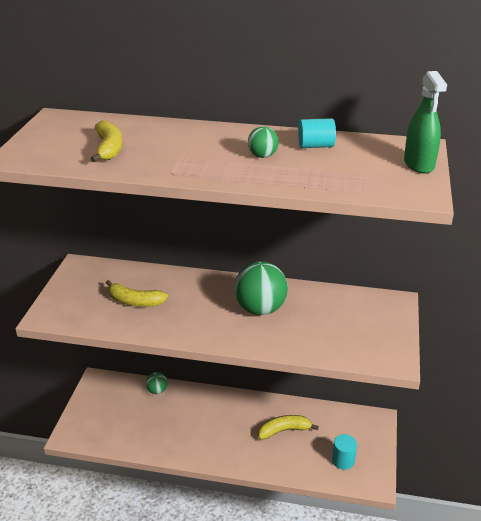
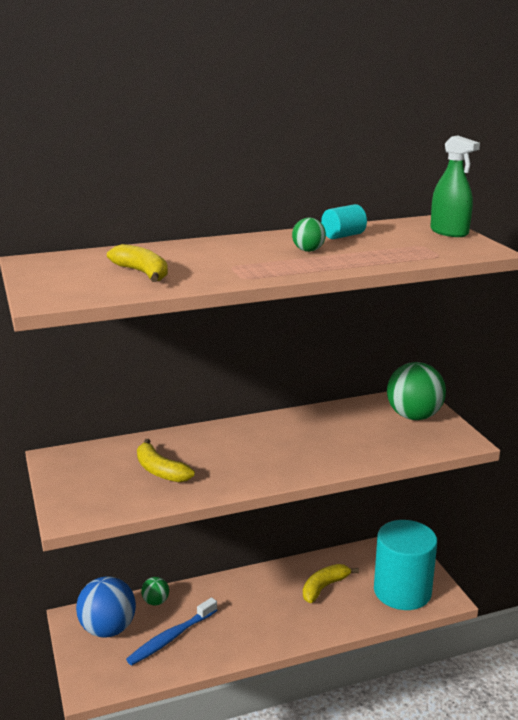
camera: 30 degrees left, 10 degrees down
(112, 398) = (108, 629): none -> blue ball
(135, 301) = (160, 471): yellow banana -> yellow banana turned 60 degrees clockwise
(146, 422) = (171, 638): none -> blue toothbrush
(260, 309) = (300, 438): green ball -> green ball (414, 416)
(343, 460) = (402, 591): turquoise cylinder -> turquoise cylinder, size x2.25

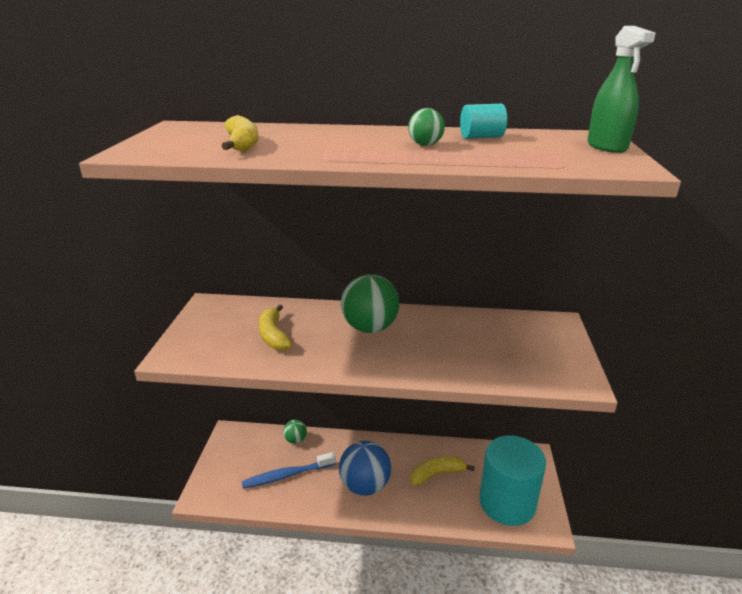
camera: 25 degrees right, 5 degrees up
(108, 629) = (247, 451): blue ball -> blue ball (365, 486)
(414, 416) = (544, 341): green ball -> green ball (370, 328)

